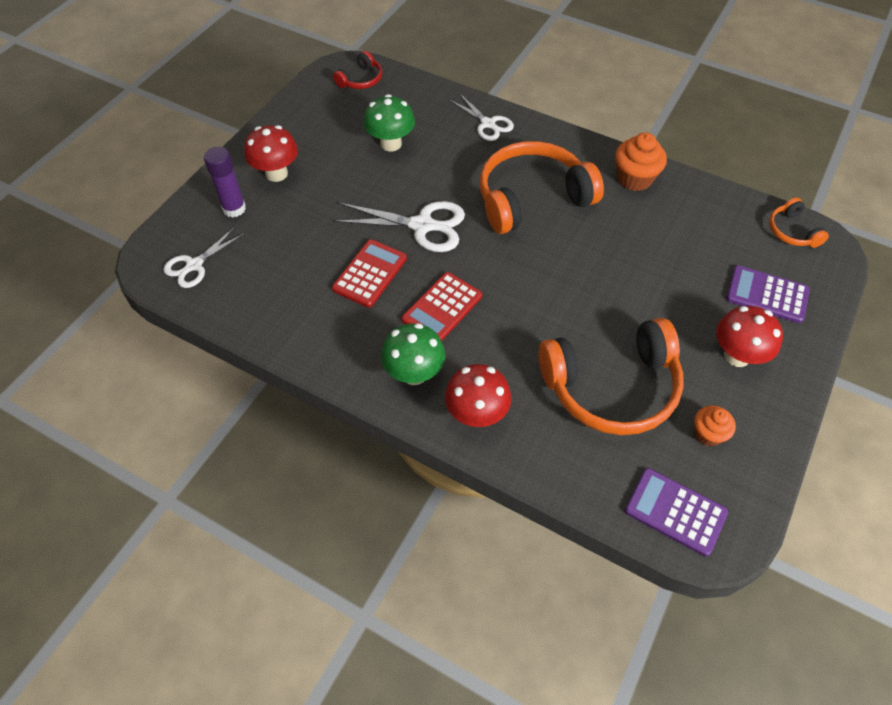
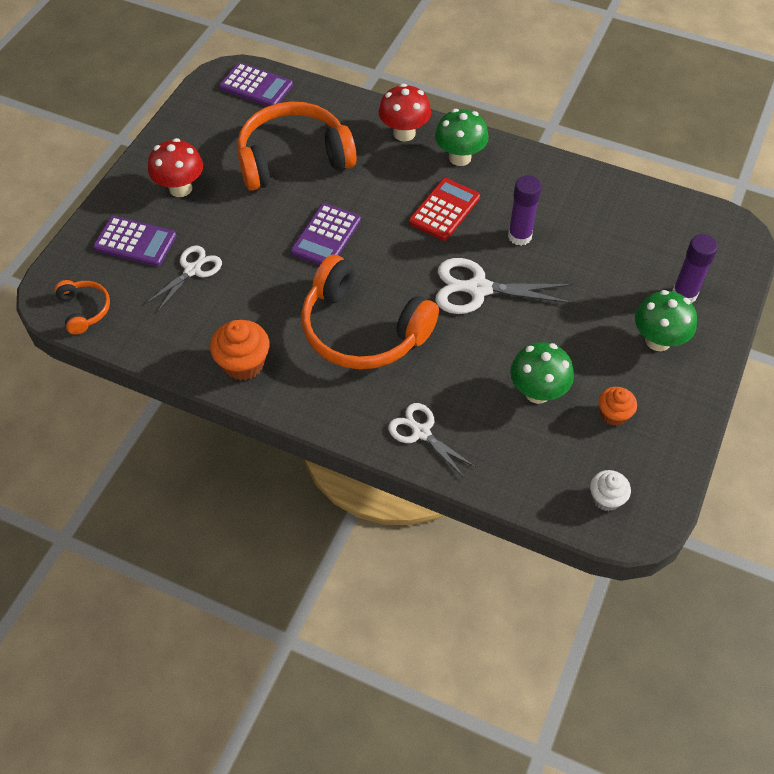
camera: 175 degrees right, 0 degrees up
(194, 265) = (693, 233): white scissors -> white scissors (192, 270)
(276, 173) = (658, 340): red mushroom -> green mushroom
(361, 79) = (606, 498): red headphones -> white cupcake
(370, 274) = (519, 236): red calculator -> purple glue stick
(532, 198) = (362, 330): orange headphones -> orange headphones turned 60 degrees clockwise
(568, 287) = (326, 236): none -> purple calculator
(708, 434) = (220, 132): orange cupcake -> orange cupcake (613, 414)

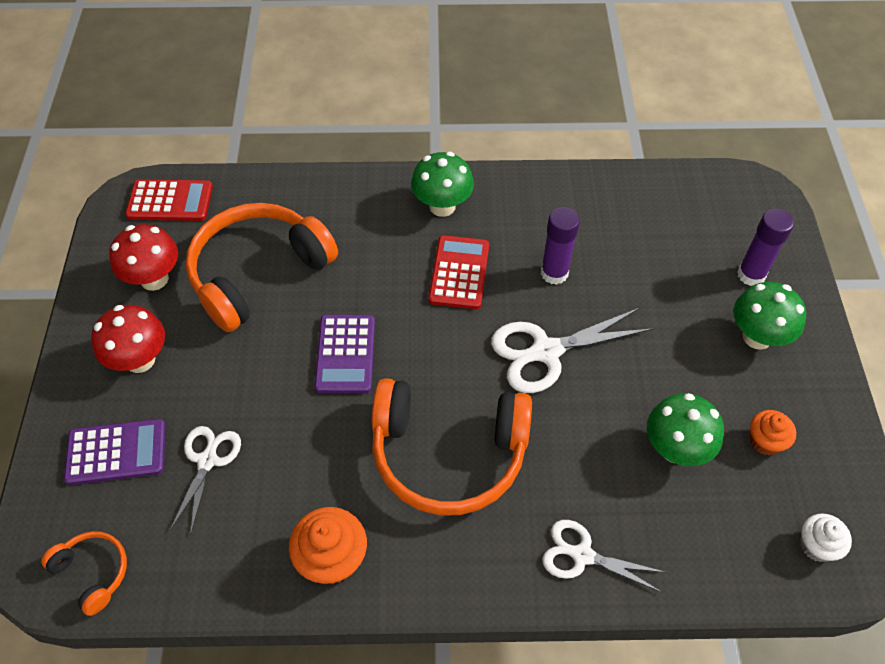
camera: 25 degrees left, 0 degrees up
(256, 86) = (170, 201): purple calculator -> red calculator
(404, 133) = (367, 199): red mushroom -> red mushroom (154, 279)

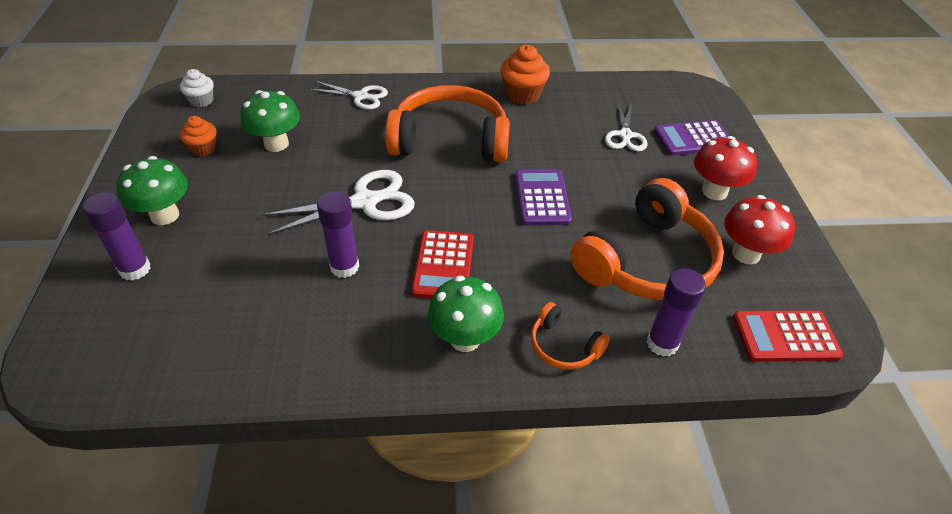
camera: 175 degrees right, 10 degrees down
(93, 572) = (668, 89): orange headphones -> orange headphones (563, 346)
(278, 198) = (662, 343): none -> purple glue stick

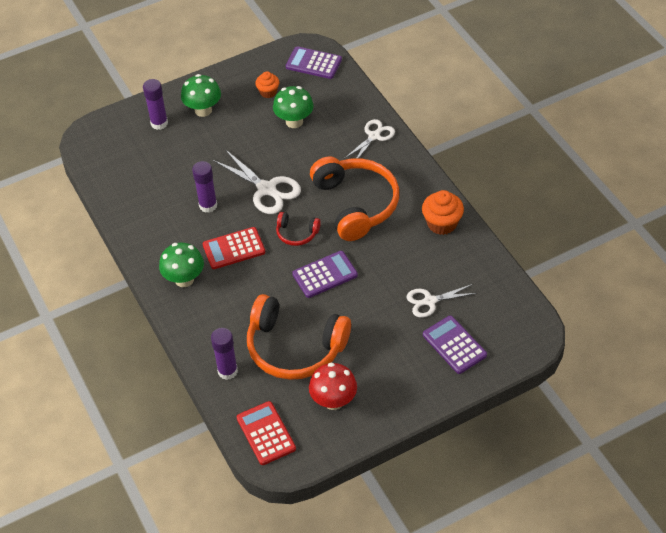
camera: 70 degrees right, 5 degrees up
(201, 101) = (313, 63): white cupcake -> purple calculator
(360, 96) = (374, 136): white scissors -> white scissors turned 135 degrees counterclockwise
(460, 200) = (297, 233): none -> red headphones
(563, 346) = (201, 325): orange headphones -> none
(714, 191) = (393, 371): red mushroom -> none

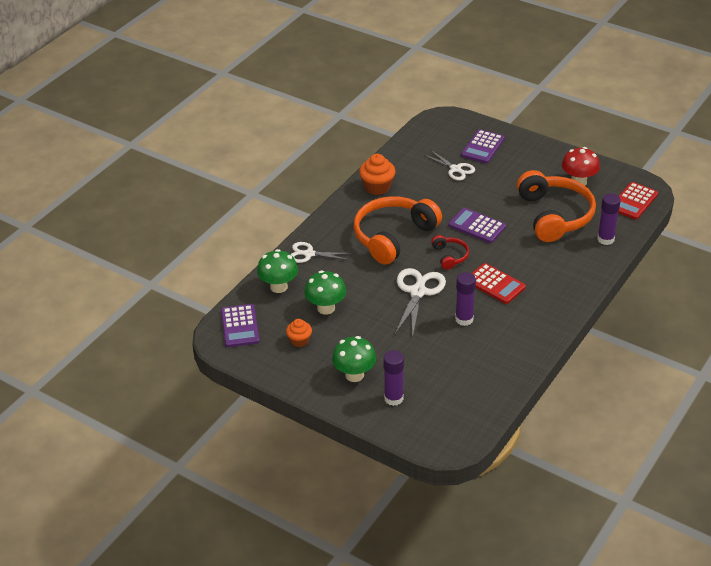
camera: 120 degrees left, 10 degrees down
(184, 279) = (549, 298): green mushroom -> green mushroom (279, 287)

